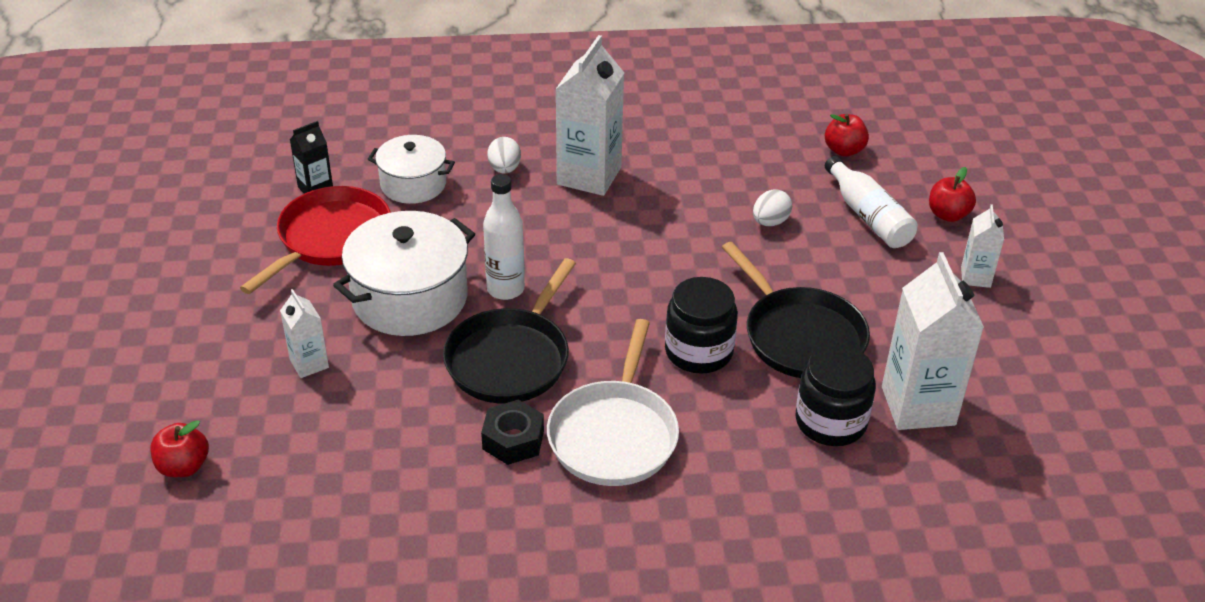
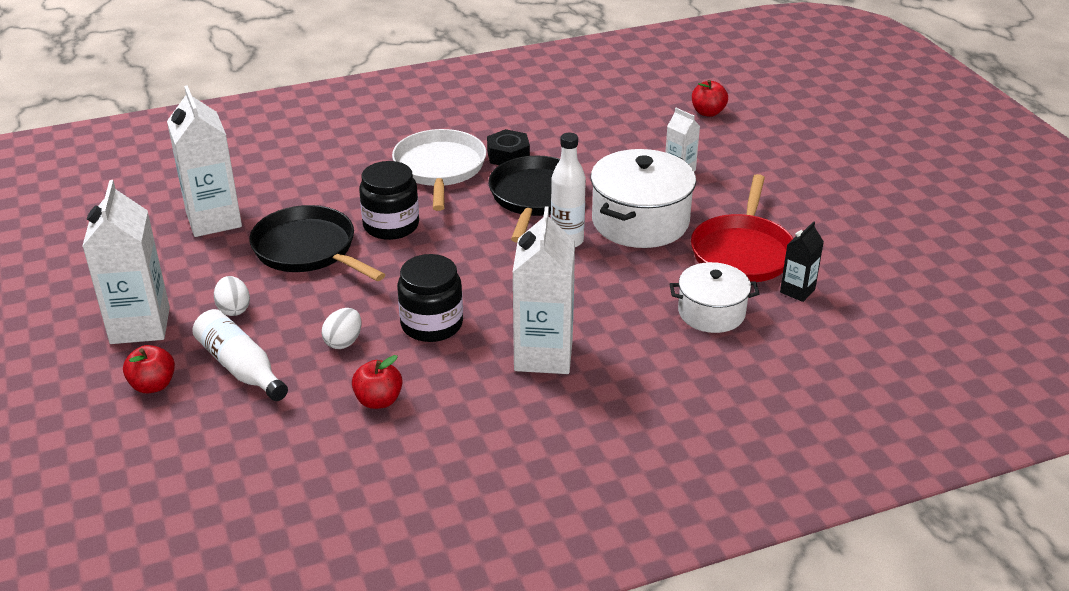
camera: 165 degrees right, 5 degrees down
(504, 169) = (633, 345): white egg -> white egg (234, 309)
(830, 422) = (283, 200): black jar -> black jar (432, 324)
(844, 150) = (264, 444): red apple -> red apple (378, 400)
(975, 277) = (140, 325): white carton -> white carton, size x1.95

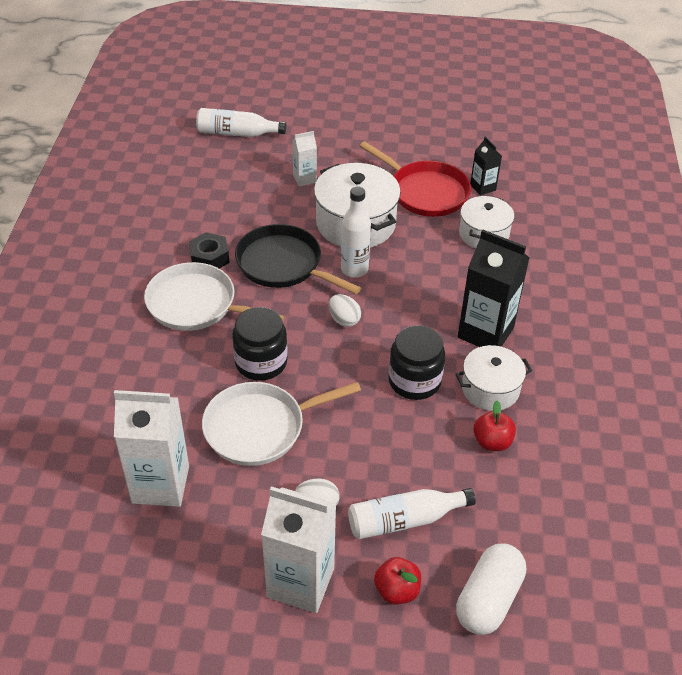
camera: 65 degrees left, 10 degrees up
(166, 449) = (488, 599): none -> white capsule
(308, 249) = (259, 428): black pan -> white pan
(343, 342) = (407, 441): white egg -> white egg (344, 320)
(457, 380) = (490, 389): none -> white pot
(543, 355) = (485, 332): white carton -> black carton
(708, 112) = (237, 133): red apple -> white bottle

